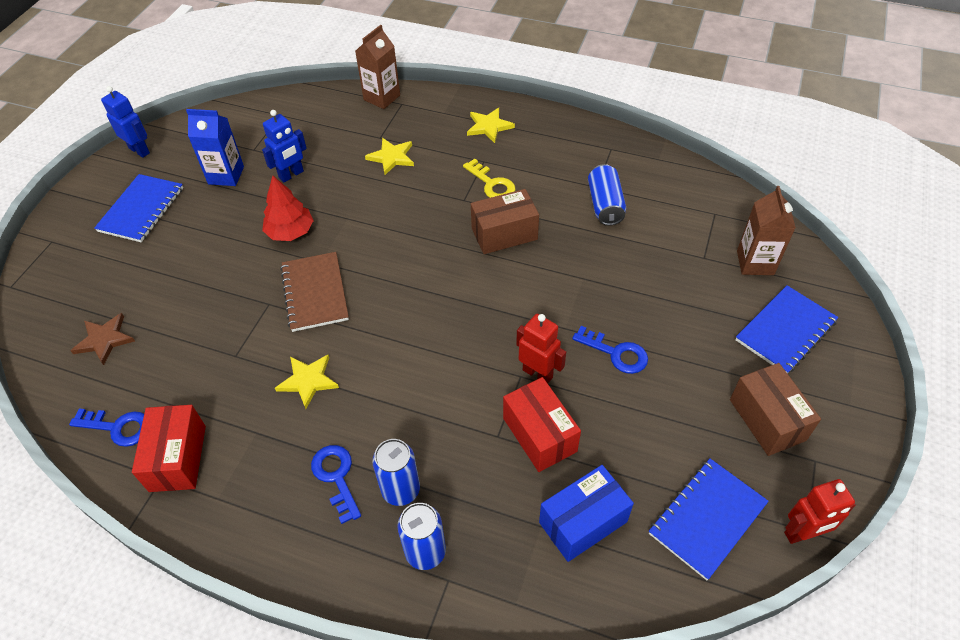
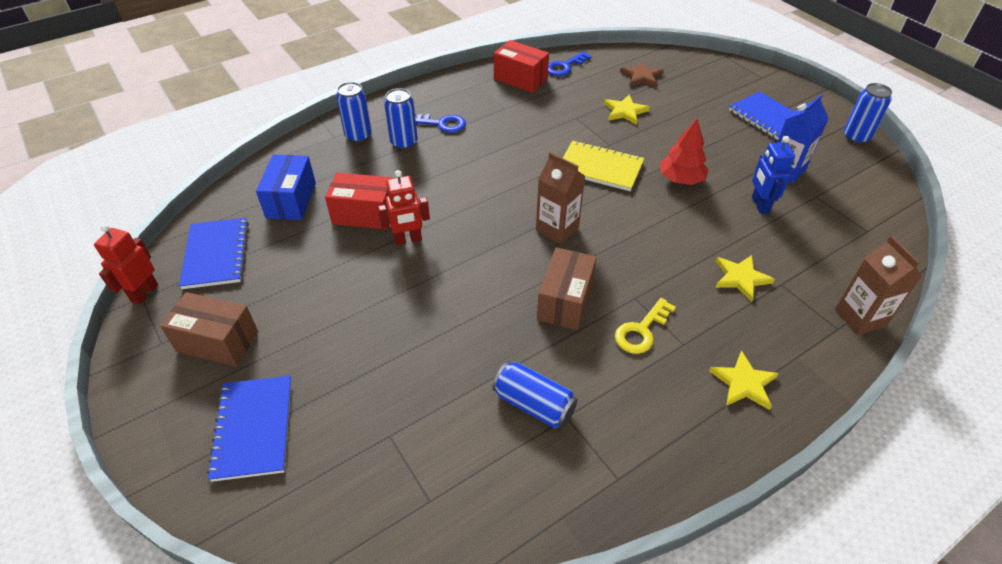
camera: 125 degrees right, 5 degrees down
(139, 150) = (856, 137): blue robot -> blue can
(308, 380) = (523, 138): yellow star -> yellow star (625, 111)
(315, 293) = (600, 168): brown notebook -> yellow notebook
(492, 184) = (641, 331): yellow key -> yellow key turned 45 degrees counterclockwise
(616, 353) = (373, 293): blue key -> none
(755, 263) = (337, 477): brown carton -> brown carton (557, 229)

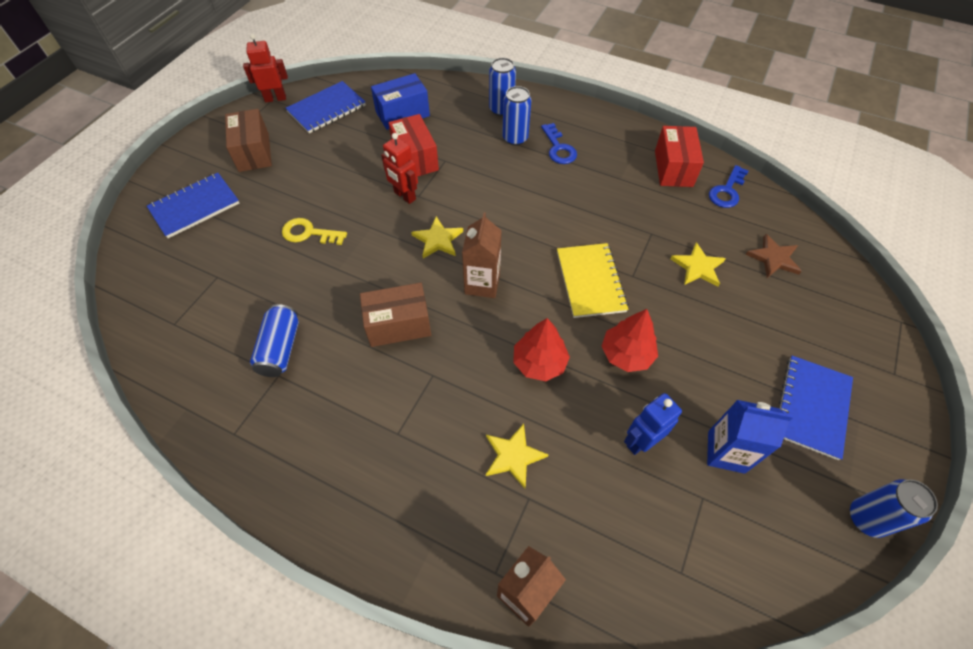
camera: 60 degrees right, 10 degrees up
(565, 66) = (727, 191): blue key -> blue key turned 75 degrees counterclockwise
(641, 331) = (395, 394): yellow key -> yellow key (309, 233)
(661, 228) = (539, 362): none -> red tree
(744, 383) = (376, 499): yellow star -> yellow star (438, 240)

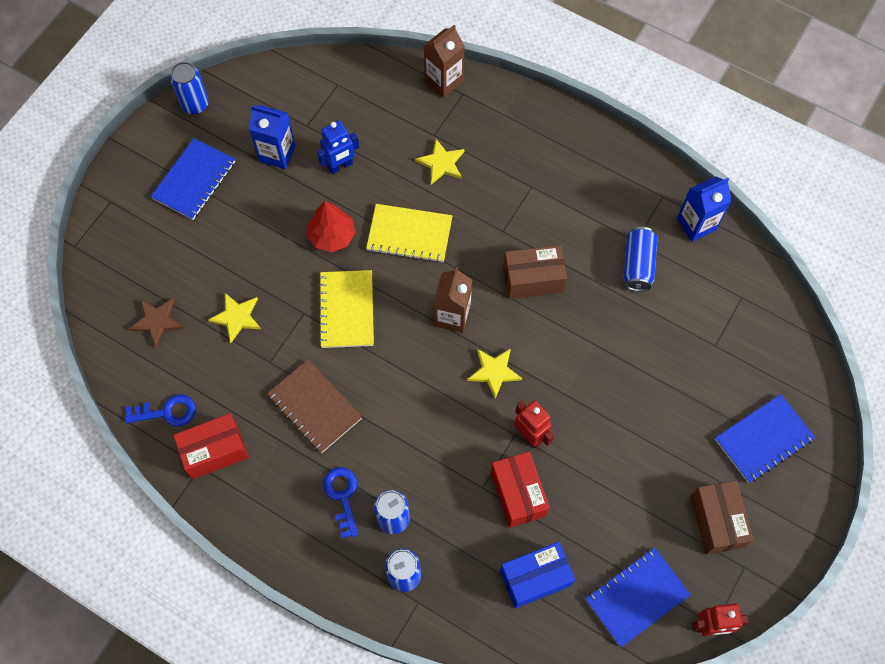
camera: 175 degrees left, 10 degrees up
(200, 401) = (696, 224): none -> blue carton
(309, 233) = (631, 392): yellow key -> none
(539, 362) = (409, 234): red tree -> yellow notebook
(598, 203) = (315, 407): none -> brown notebook
(673, 168) = (215, 451): red box -> red box turned 60 degrees clockwise
(727, 191) = (167, 412): blue key -> blue key turned 45 degrees clockwise

